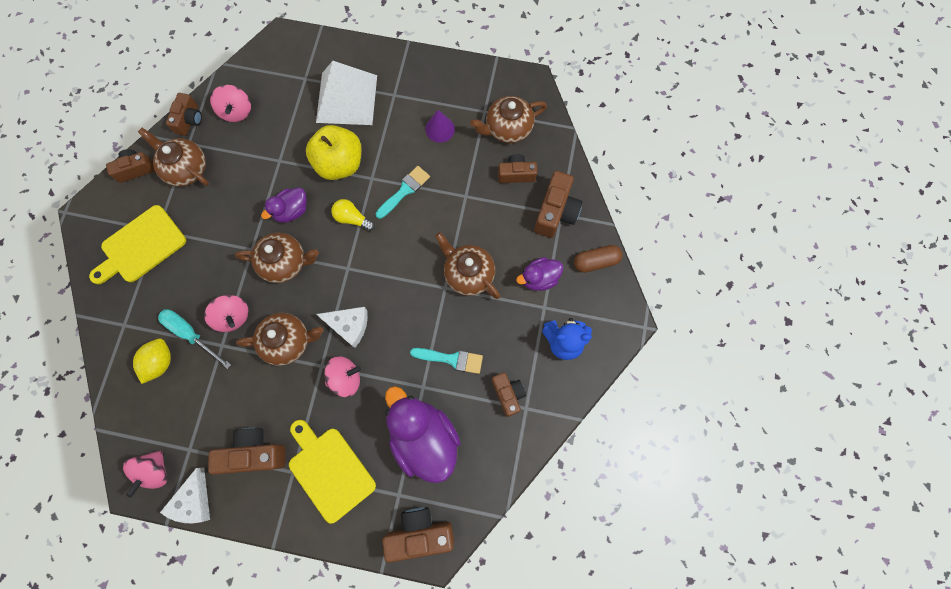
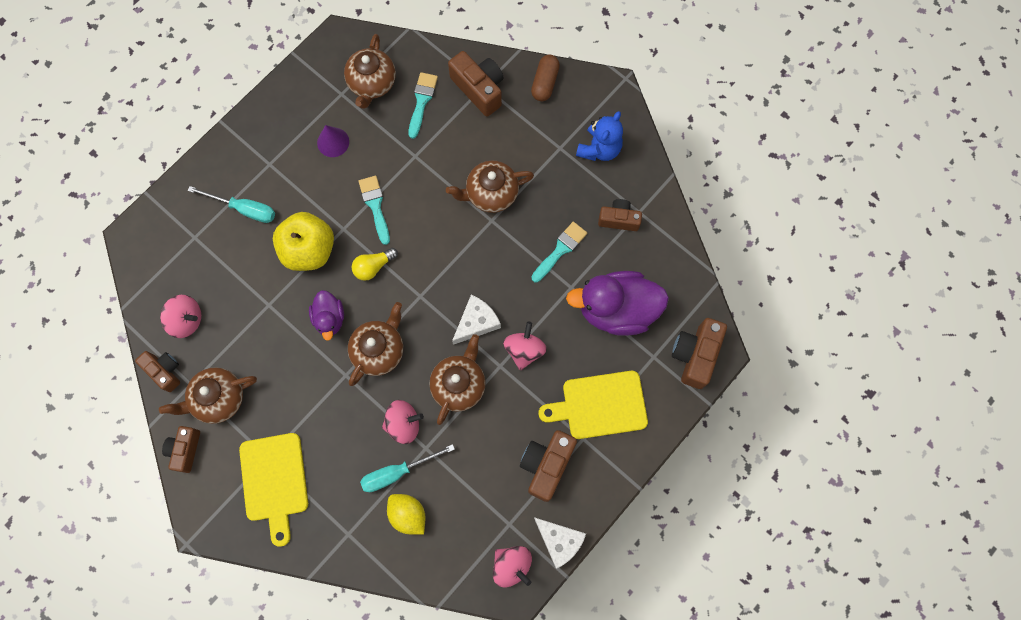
camera: 60 degrees left, 0 degrees up
(347, 98) = (244, 209): white pyramid -> turquoise screwdriver
(516, 174) = (422, 101): brown camera -> turquoise brush
(539, 278) = (531, 137): purple duck -> none

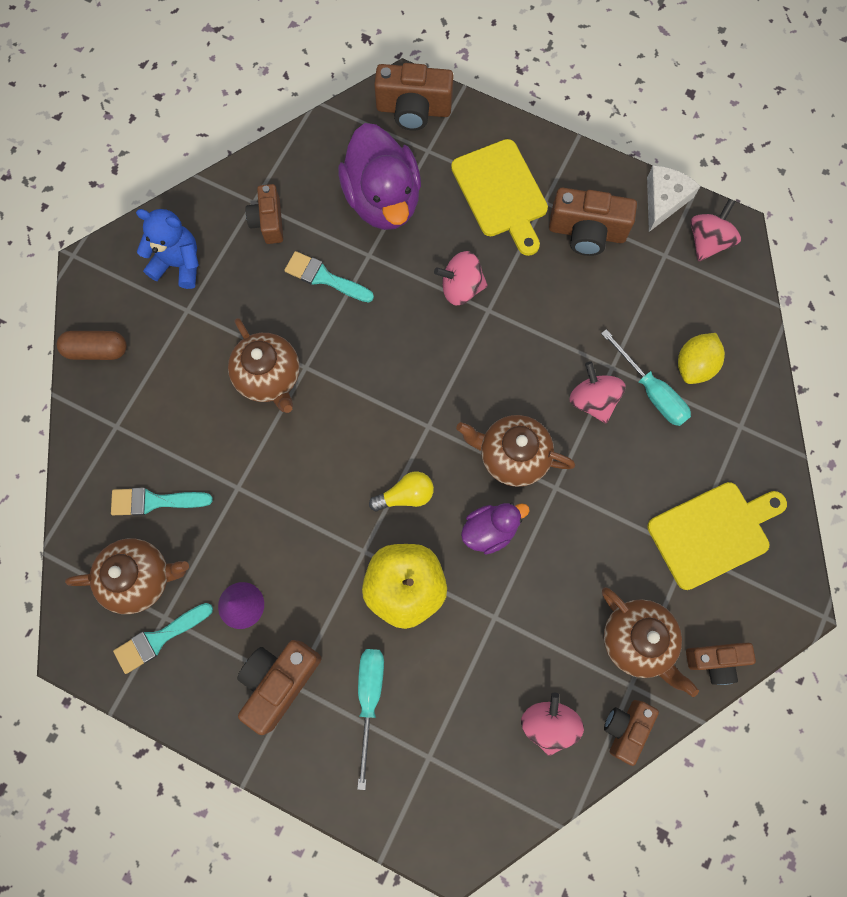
camera: 105 degrees left, 0 degrees up
(373, 267) = (405, 495): yellow light bulb -> yellow light bulb turned 60 degrees counterclockwise
(375, 206) = (321, 518): turquoise brush -> turquoise brush (159, 638)
(459, 385) = (525, 350): brown teapot -> none
(476, 322) = (443, 350): white cheese -> none
(479, 89) = (121, 431): brown camera -> brown camera (279, 681)

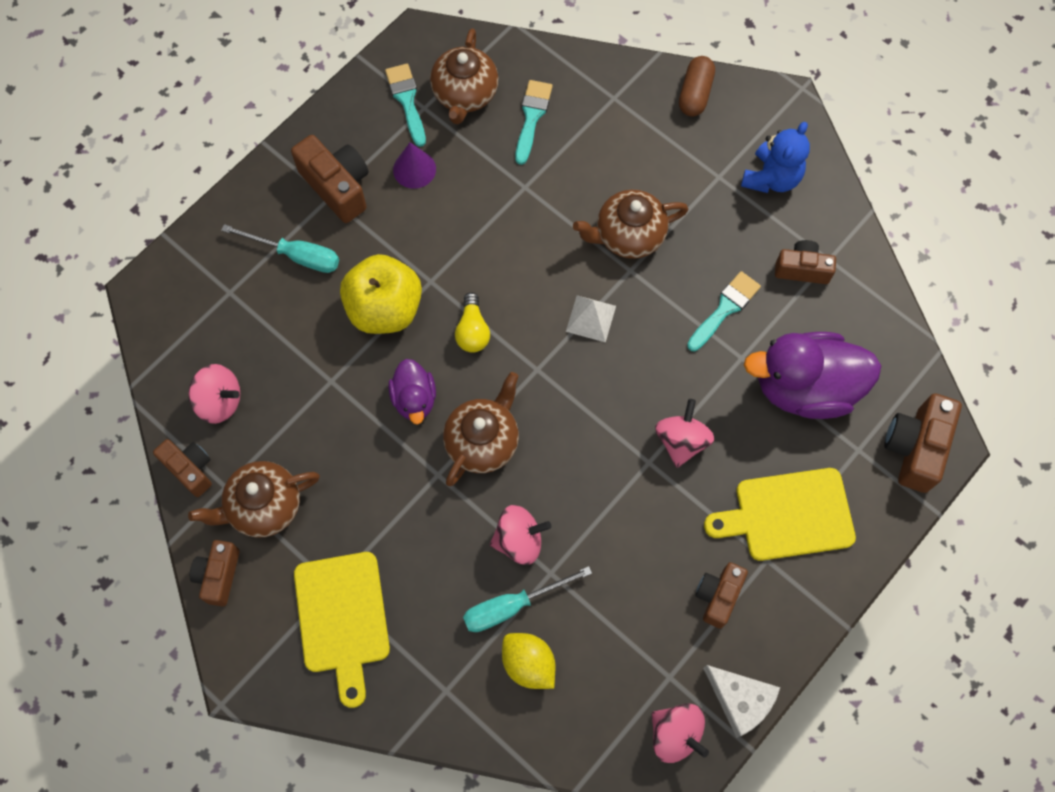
camera: 105 degrees right, 5 degrees down
(364, 391) = (590, 318): none -> white pyramid
(587, 232) = (718, 596): brown camera -> brown camera, size x0.66

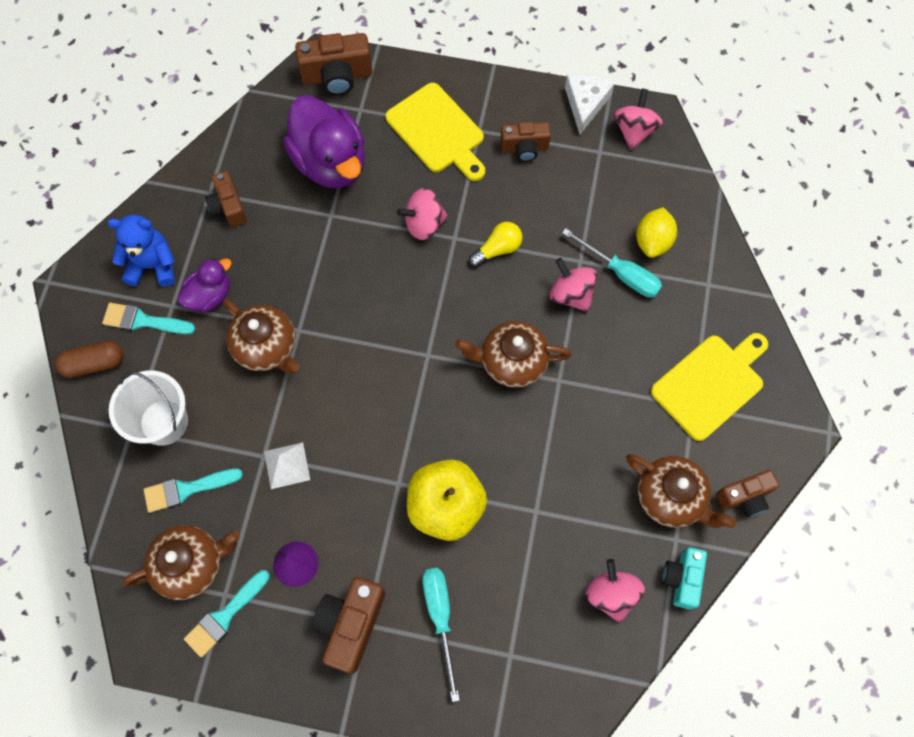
camera: 120 degrees left, 0 degrees up
(190, 469) = (681, 579): brown camera -> turquoise camera
(414, 399) = (510, 434): purple duck -> purple duck (210, 295)
(472, 331) = (423, 422): yellow light bulb -> yellow light bulb (497, 249)
(590, 318) = (359, 338): white pyramid -> white pyramid (287, 465)
(605, 124) = (164, 422): none -> white bucket
(725, 309) = (294, 245): turquoise brush -> turquoise brush (143, 321)

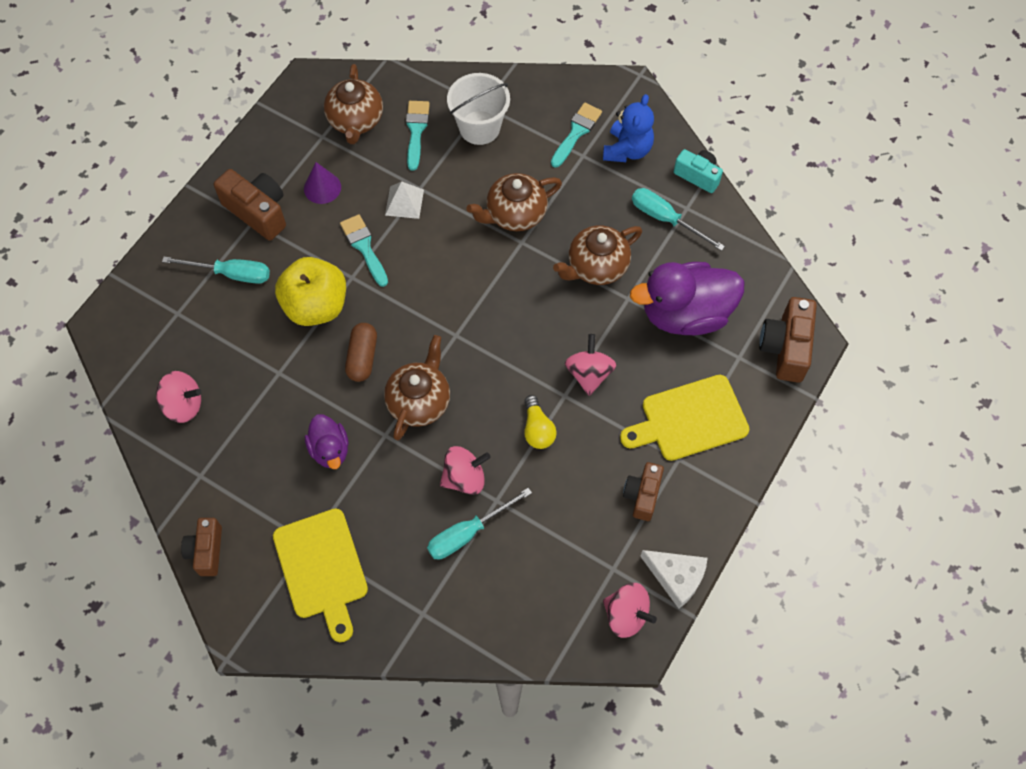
camera: 110 degrees right, 5 degrees down
(94, 363) = (551, 92): brown capsule -> brown capsule (362, 357)
(210, 295) = (581, 184): purple duck -> purple duck (330, 450)
(225, 616) = (306, 133): turquoise brush -> turquoise brush (364, 247)
(228, 207) = (666, 219): brown camera -> turquoise screwdriver
(652, 241) = (490, 578): yellow lemon -> none
(670, 497) = (237, 486): brown teapot -> brown teapot (596, 267)
(681, 579) = (166, 466): turquoise camera -> turquoise camera (698, 176)

